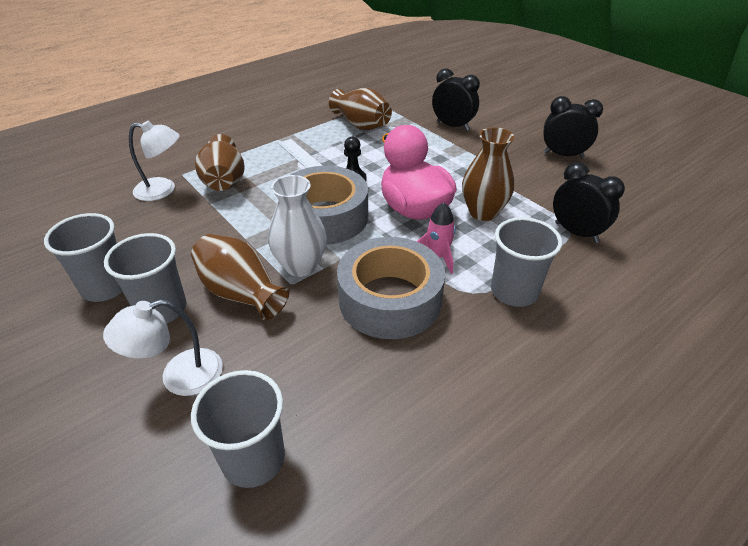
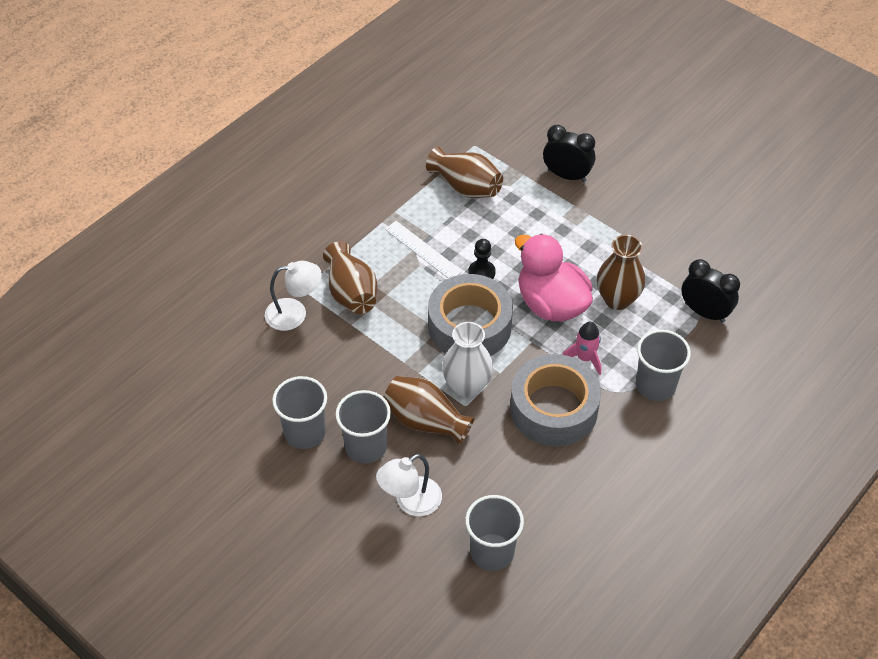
camera: 10 degrees left, 10 degrees up
(563, 155) = (688, 207): black clock -> none

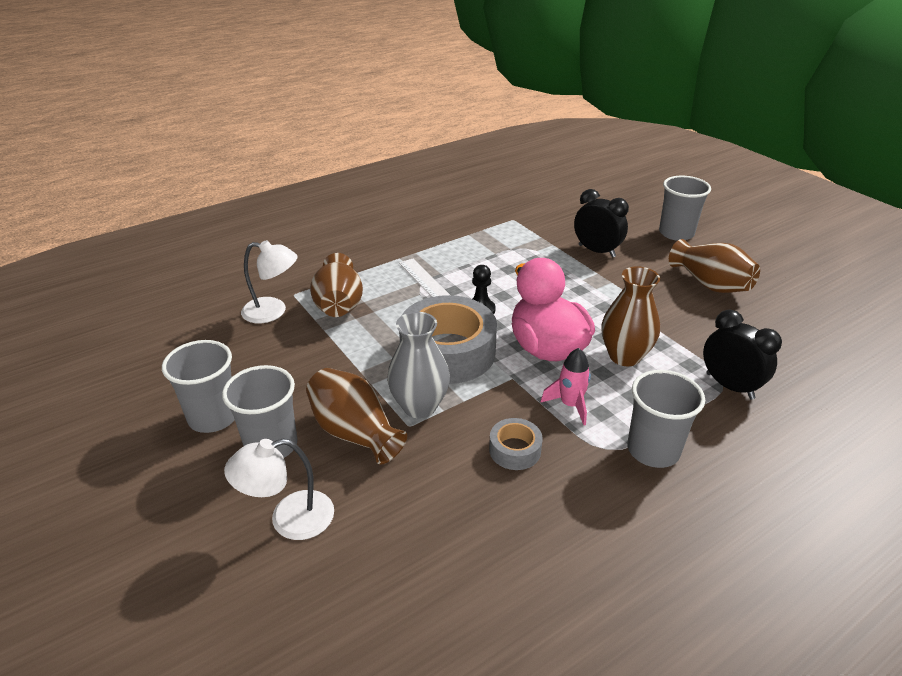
camera: 15 degrees right, 15 degrees down
(466, 187) = (492, 245): brown vase -> brown vase (710, 284)
(467, 386) = (419, 406): white vase -> grey vase
(492, 552) = (364, 611): grey cup -> grey cup (676, 233)
(553, 409) = (515, 450): grey tape -> grey tape, size x0.46

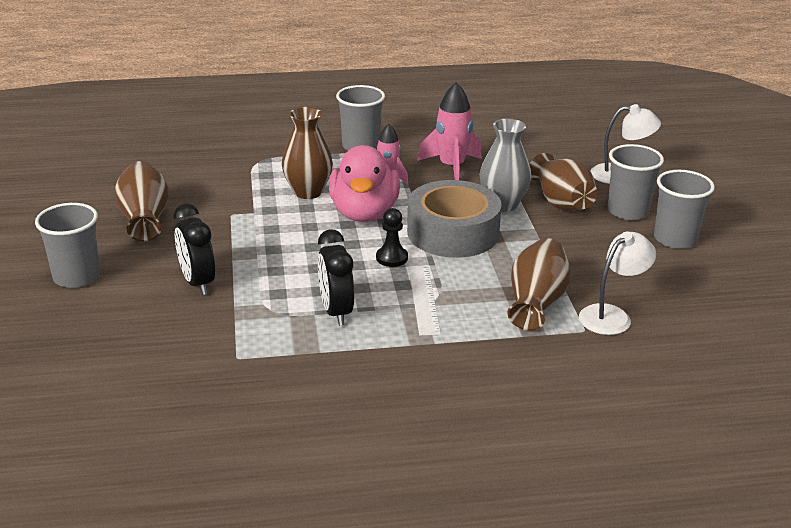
camera: 155 degrees left, 5 degrees down
(273, 311) = (612, 315): white lamp -> white lamp turned 105 degrees clockwise
(515, 450) = (452, 167): grey tape -> pink rocket
(729, 386) = (258, 158): black clock -> black clock (336, 312)

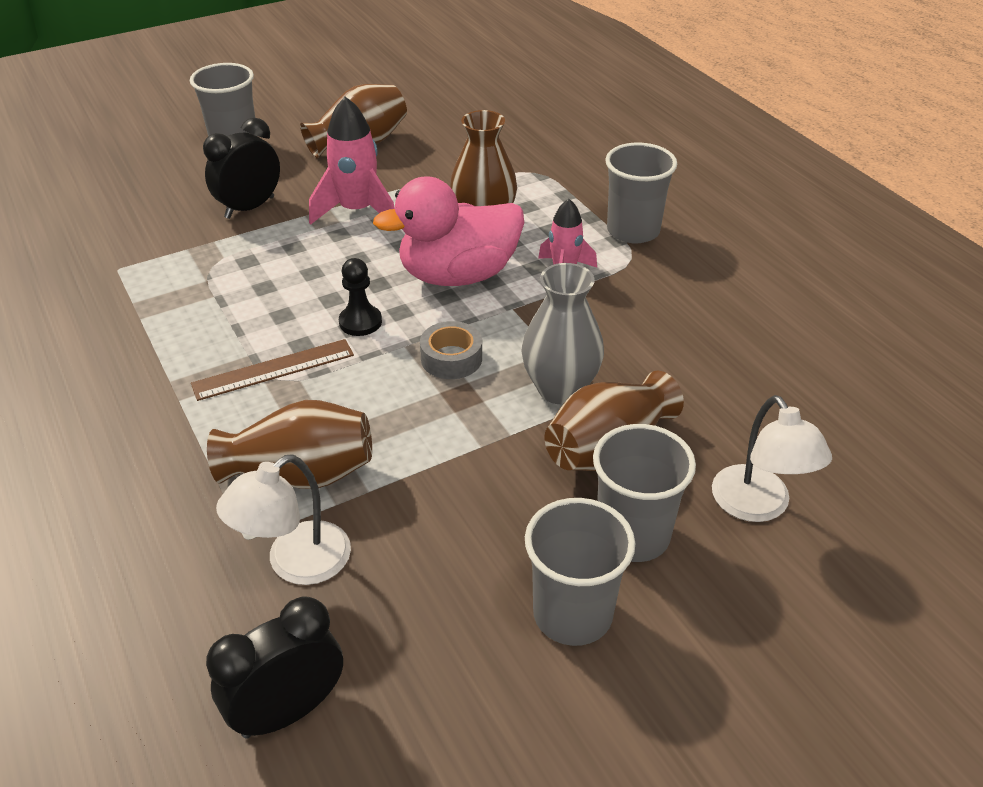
camera: 70 degrees right, 10 degrees up
(336, 312) = (223, 309): black clock -> black clock (288, 711)
(423, 299) = (273, 369): white ruler -> brown ruler
(452, 167) = (635, 318): pink rocket -> pink rocket (357, 211)
(453, 232) = (451, 358): grey tape -> grey tape, size x0.46
(612, 315) = (295, 563): white lamp -> white lamp turned 105 degrees clockwise

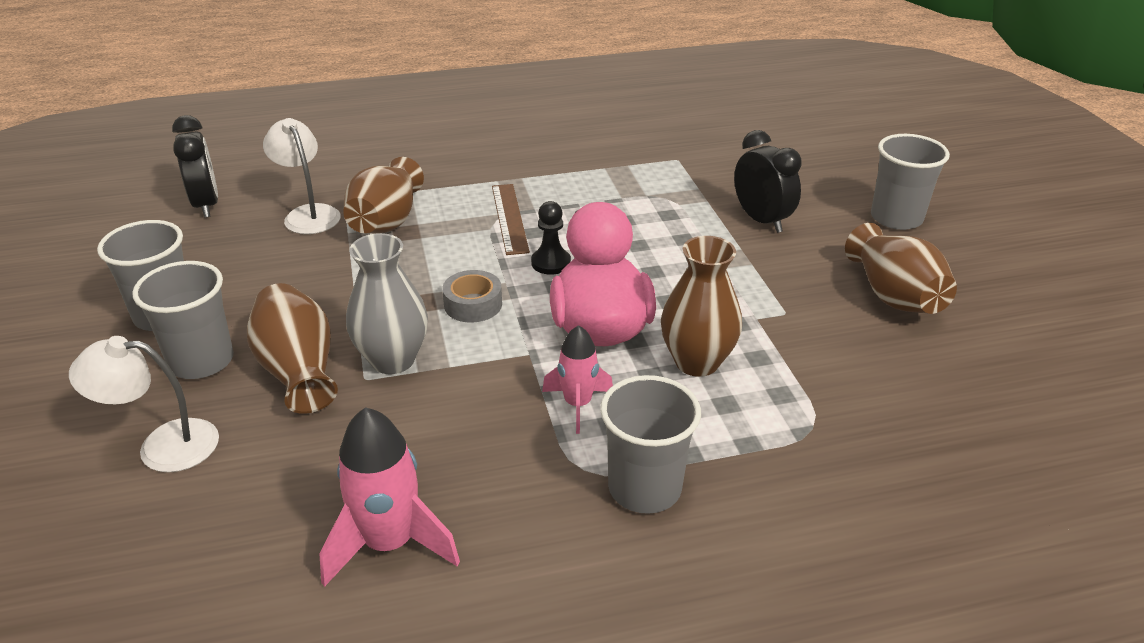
camera: 105 degrees right, 5 degrees down
(357, 211) = (741, 280): pink rocket -> pink rocket (389, 543)

